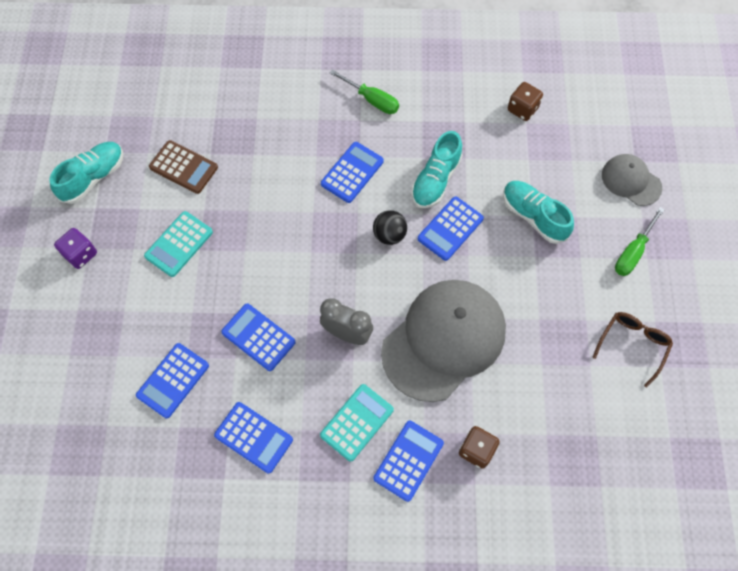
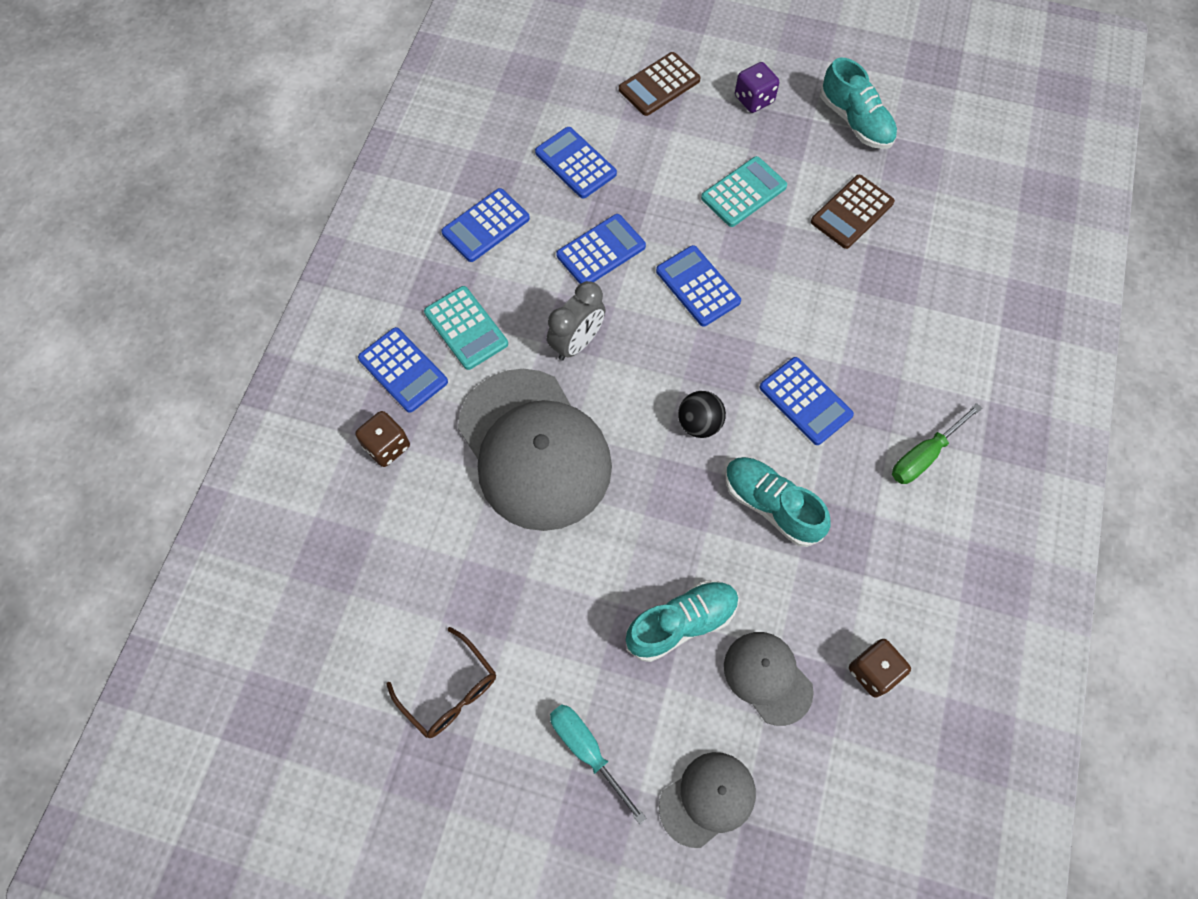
camera: 105 degrees right, 0 degrees up
(74, 332) = (659, 85): none -> brown calculator
(179, 244) = (743, 192): turquoise calculator -> turquoise calculator turned 90 degrees clockwise
(450, 229) = (689, 502): blue calculator -> blue calculator (697, 286)
(548, 163) = (767, 677): none -> grey cap
(633, 252) = (587, 750): green screwdriver -> turquoise screwdriver

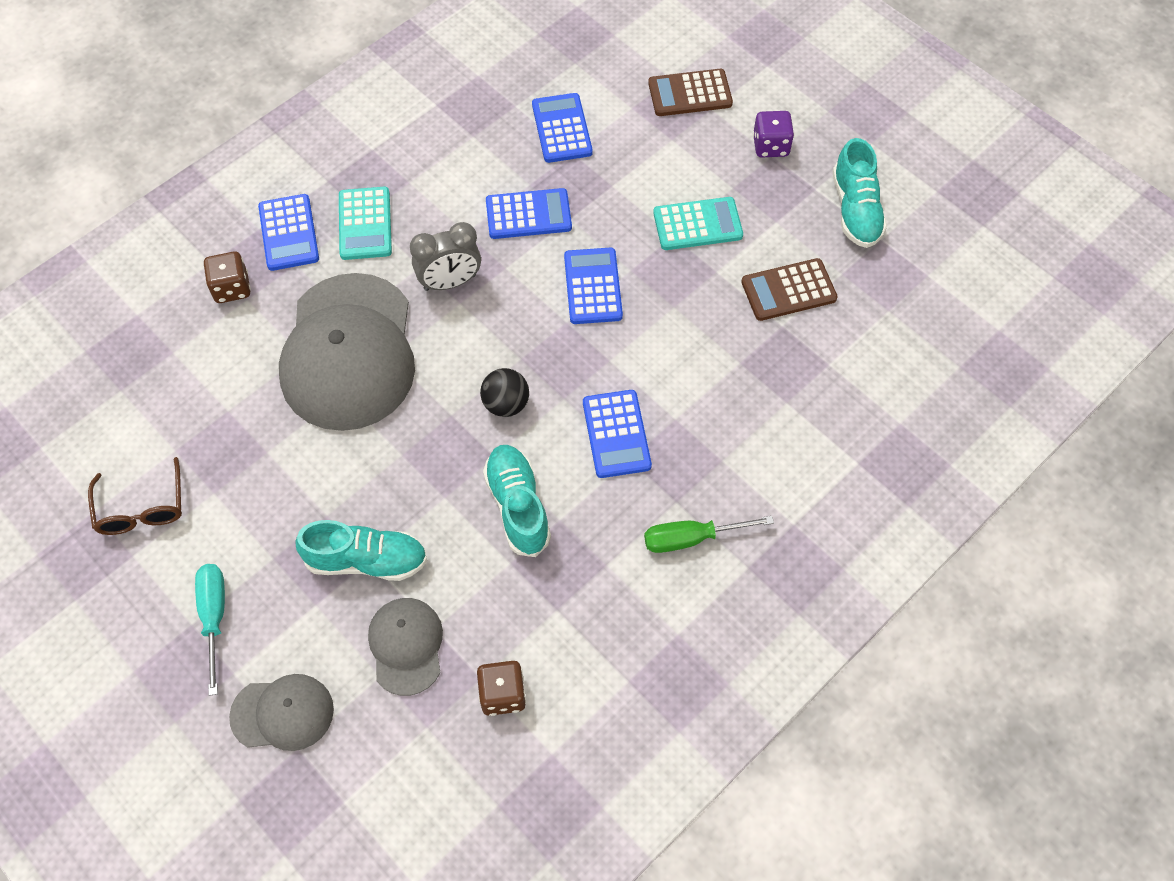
camera: 30 degrees right, 5 degrees down
(486, 226) = (444, 146): blue calculator -> none

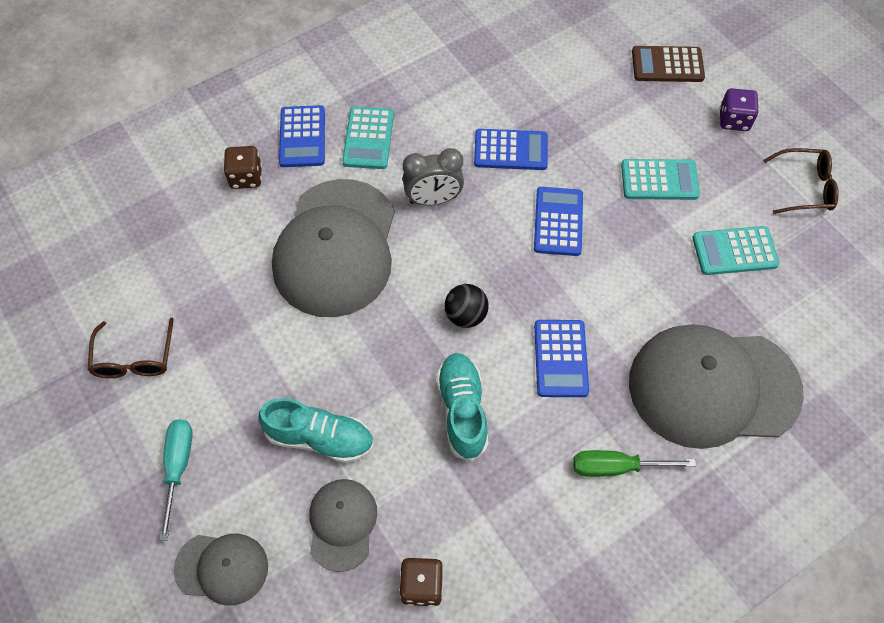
camera: 10 degrees right, 0 degrees up
(561, 129) = (550, 80): blue calculator -> none
(783, 438) = (713, 387): none -> grey cap
(788, 290) = (734, 251): brown calculator -> turquoise calculator
(855, 210) = (804, 187): turquoise shoe -> brown glasses

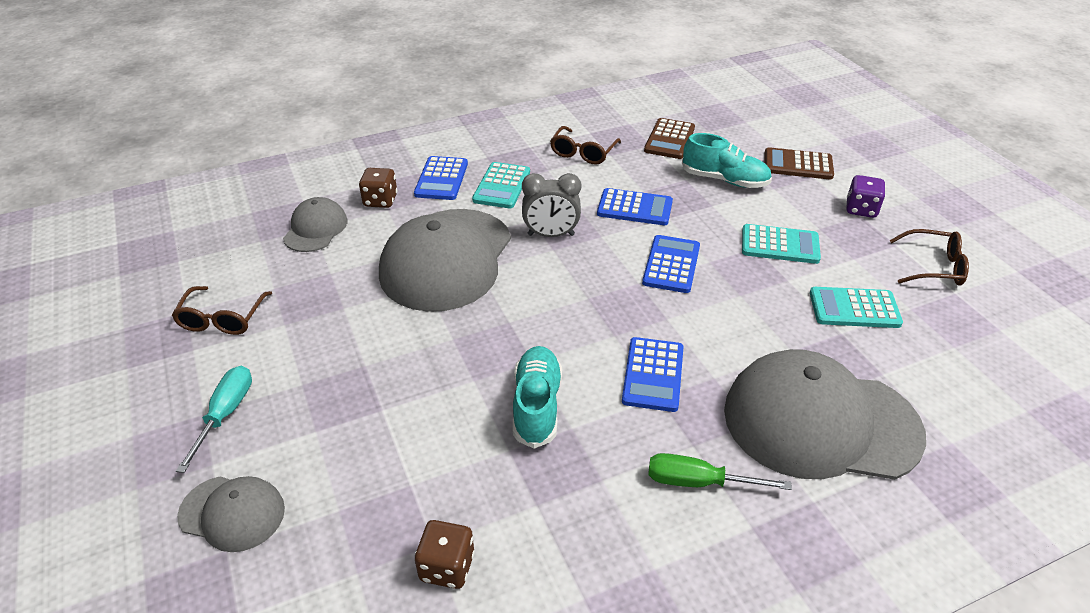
camera: 10 degrees right, 20 degrees down
(320, 438) = (379, 409): turquoise shoe -> turquoise shoe (724, 180)
(342, 524) = (377, 491): grey cap -> grey cap (315, 229)
(444, 76) = (583, 152): none -> brown glasses
(466, 315) = (560, 326): black ball -> none
(531, 44) = (669, 139): none -> brown calculator

